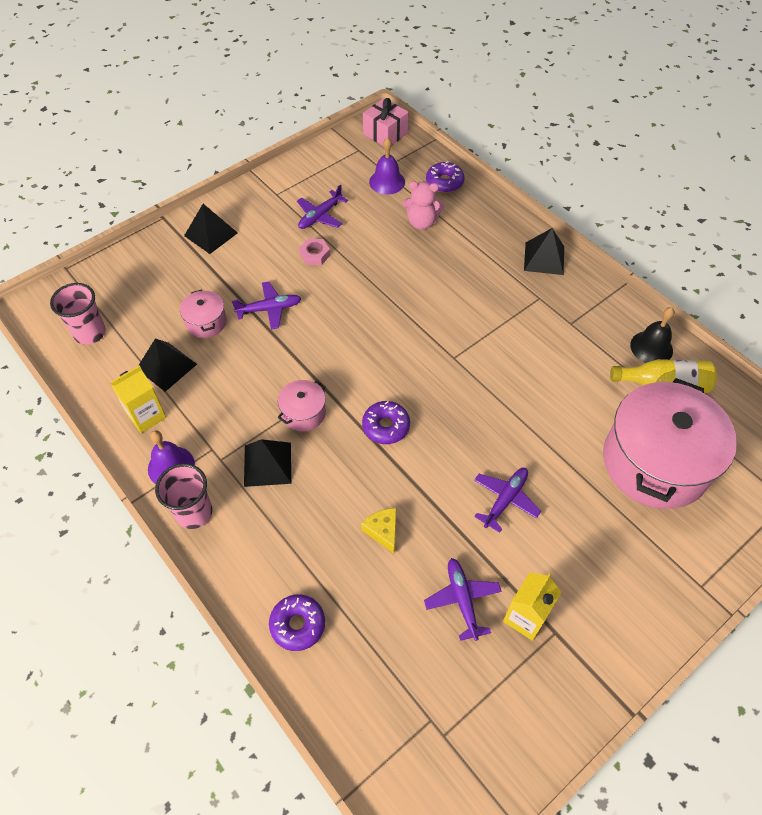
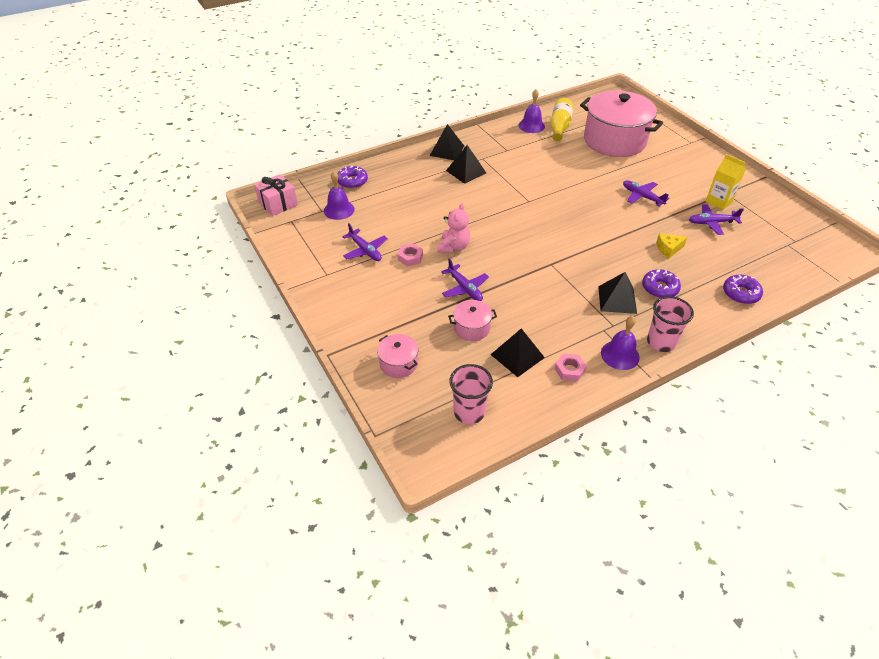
camera: 80 degrees left, 10 degrees down
(146, 416) = (569, 370): yellow carton -> pink nut
(211, 234) = (363, 320): black pyramid -> black pyramid (466, 171)
(269, 309) = (465, 288): purple plane -> purple plane turned 150 degrees clockwise
(303, 413) = (572, 277): pink pot -> pink pot (398, 363)
(386, 426) = (585, 238): purple donut -> purple donut (659, 288)
(422, 222) = (393, 198): pink teddy bear -> pink teddy bear (453, 247)
(651, 347) = (531, 126): black bell -> purple bell

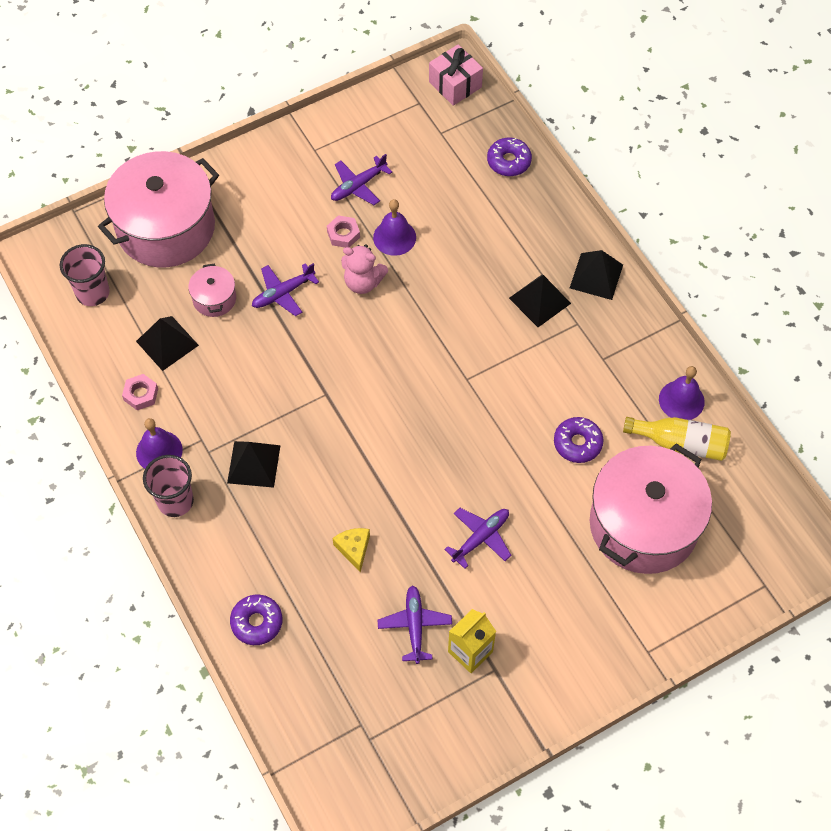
camera: 90 degrees right, 15 degrees up
(339, 210) = (442, 151): purple bell -> purple bell (394, 237)
(398, 363) = (166, 228): pink pot -> pink pot, size x2.31
(659, 288) = (272, 520): purple donut -> purple donut (577, 443)

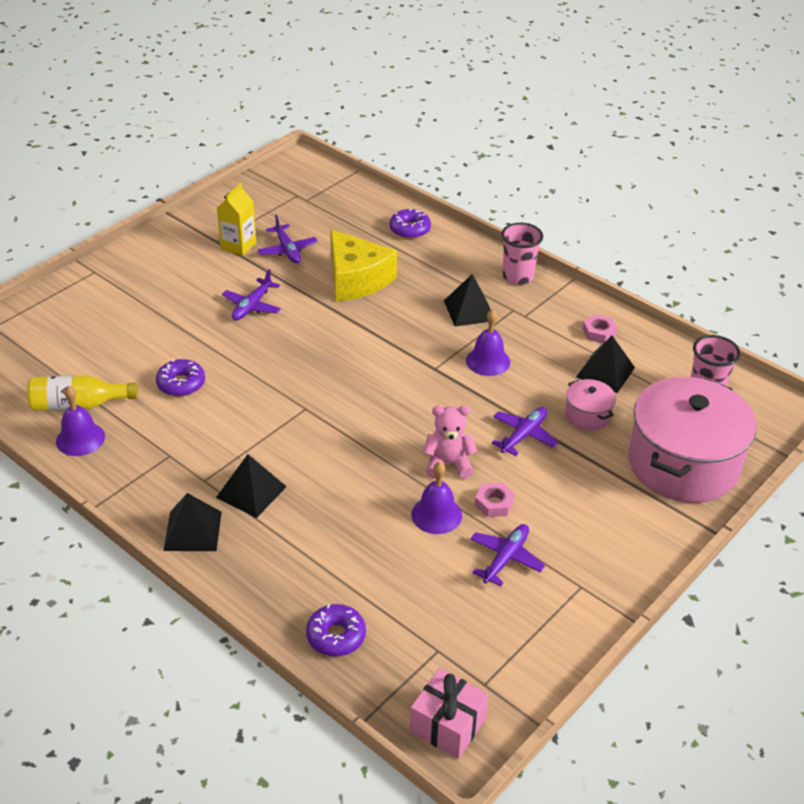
camera: 160 degrees right, 20 degrees down
(159, 451) = (554, 301): purple bell -> purple bell (488, 361)
(354, 549) = (356, 279): yellow cheese -> yellow cheese, size x2.20
(643, 524) = (108, 342): pink pot -> none

